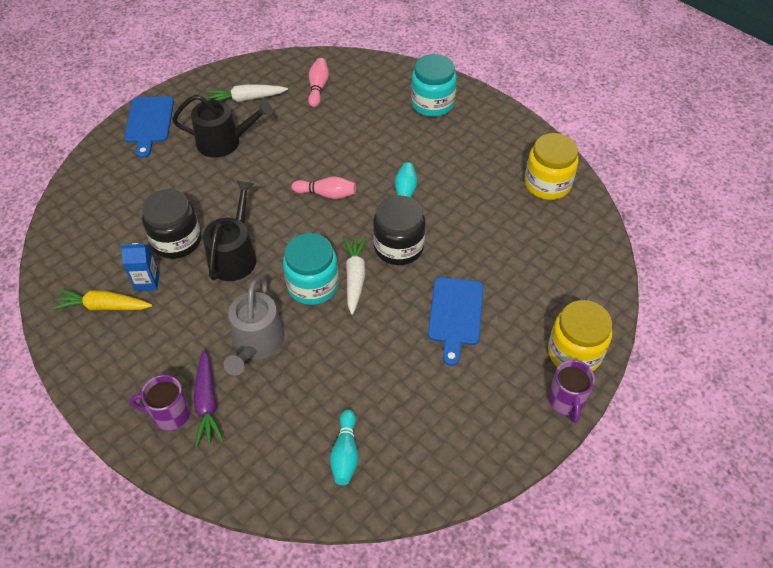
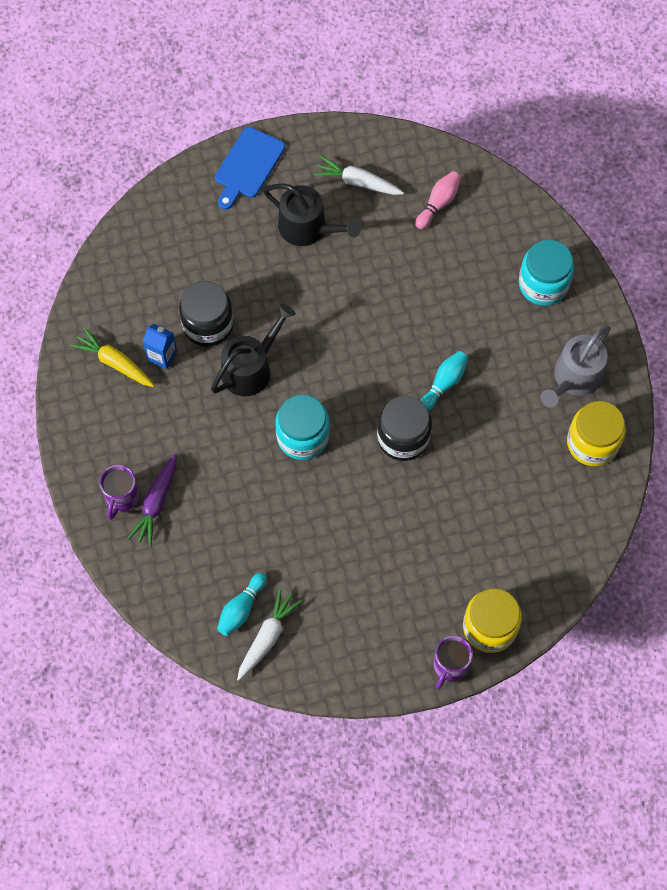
camera: 30 degrees right, 15 degrees up
(170, 415) = (122, 498): purple mug -> purple mug turned 105 degrees counterclockwise
(256, 343) = (224, 469): grey watering can -> grey watering can (574, 378)
(326, 194) = (371, 343): pink bowling pin -> none
(355, 277) = (344, 448): white carrot -> white carrot (267, 637)
(455, 315) = (410, 534): blue cutting board -> none

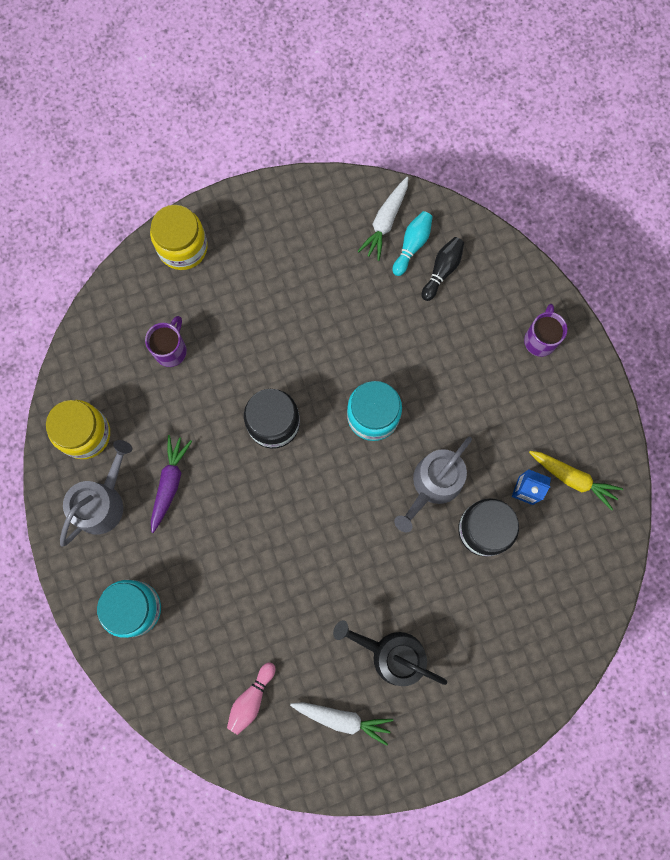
camera: 175 degrees right, 10 degrees up
(156, 503) = (506, 337): purple carrot -> purple carrot (169, 483)
(213, 578) = (442, 270): none -> black bowling pin
(248, 166) = (467, 729): blue cutting board -> none
(251, 368) = (433, 484): black watering can -> grey watering can
(444, 383) = (235, 485): turquoise bowling pin -> none
(450, 666) = (218, 210): purple mug -> purple mug (171, 350)

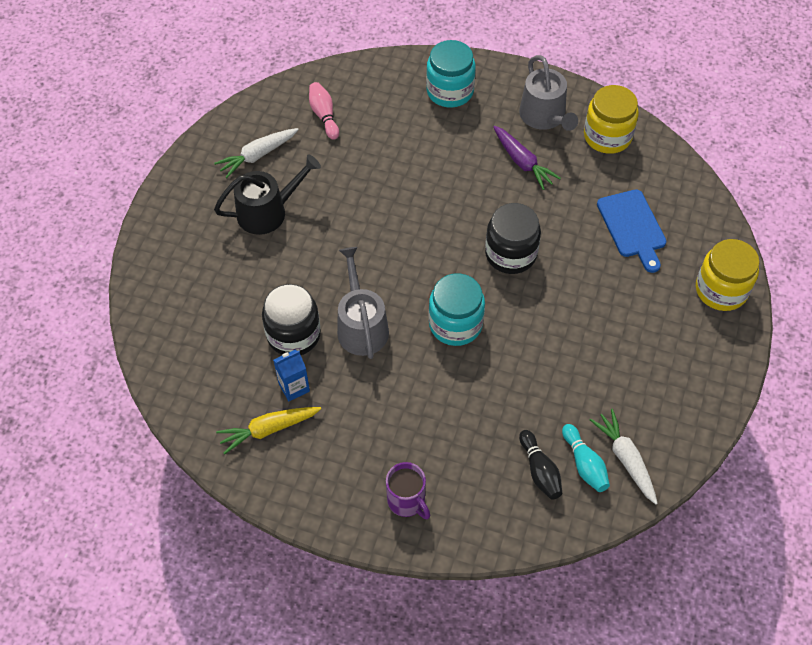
camera: 130 degrees right, 20 degrees down
(171, 350) = (632, 227): purple mug -> blue cutting board

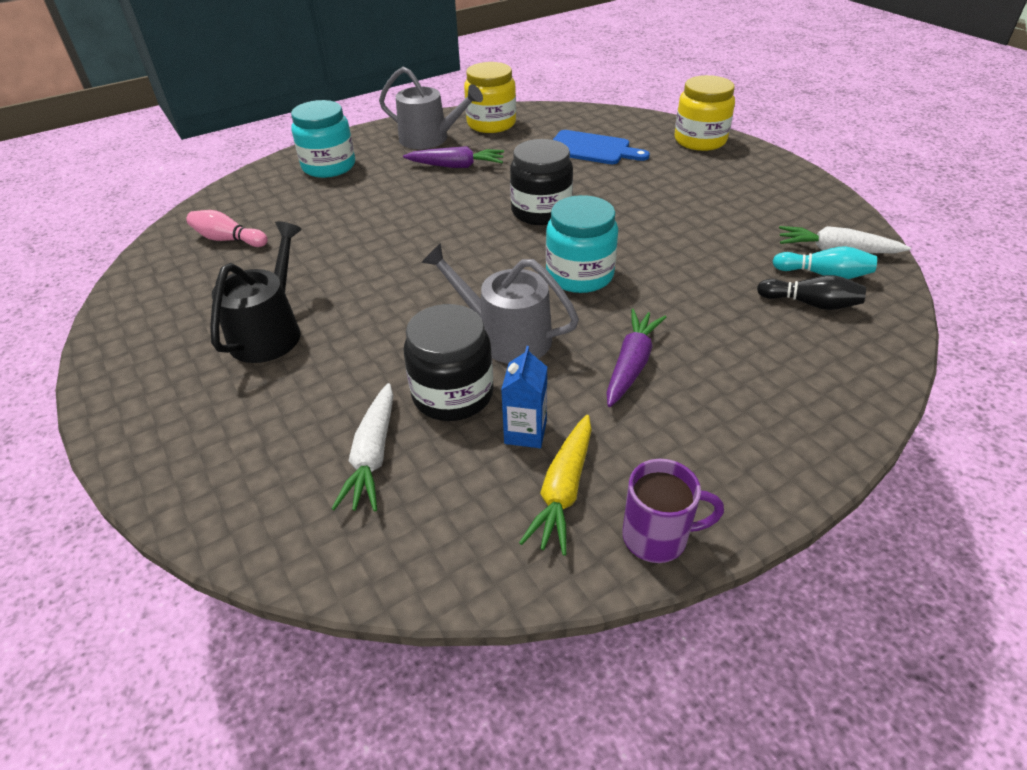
camera: 50 degrees left, 15 degrees down
(257, 156) = (193, 304): white carrot -> white carrot (373, 456)
(391, 404) = (631, 364): none -> purple carrot
(407, 501) = (779, 416): purple mug -> purple mug (657, 537)

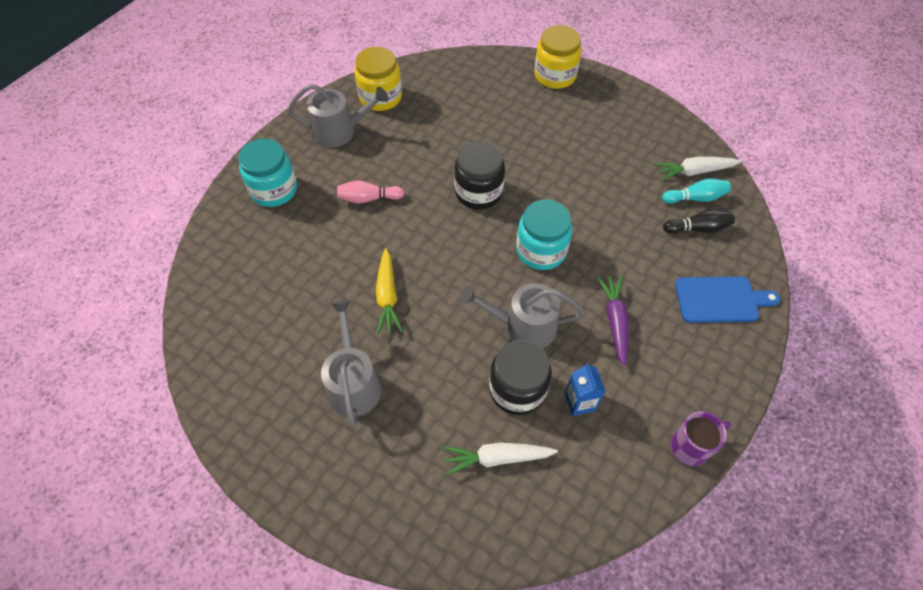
camera: 25 degrees left, 15 degrees up
(228, 239) = (249, 301): pink bowling pin -> pink bowling pin (369, 198)
(269, 332) = (353, 383): black watering can -> grey watering can
(373, 456) = (497, 458): white carrot -> white carrot turned 105 degrees clockwise
(456, 166) = (383, 159): purple carrot -> none
(563, 491) = (625, 436): yellow carrot -> yellow carrot (387, 296)
(592, 149) = (479, 108): blue cutting board -> blue cutting board (720, 300)

